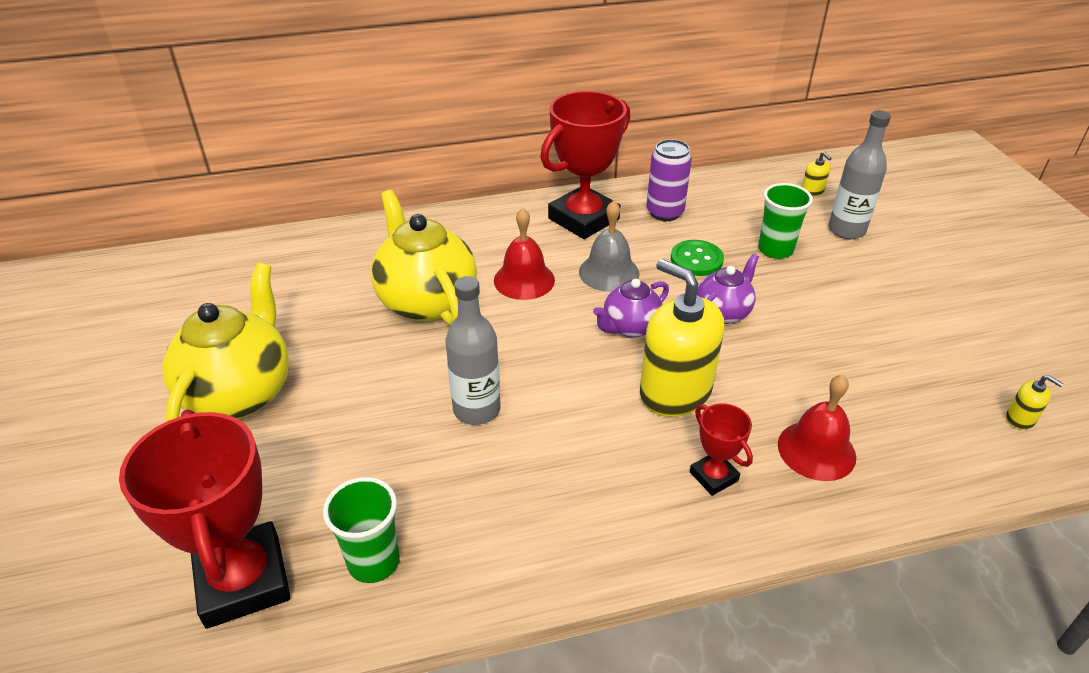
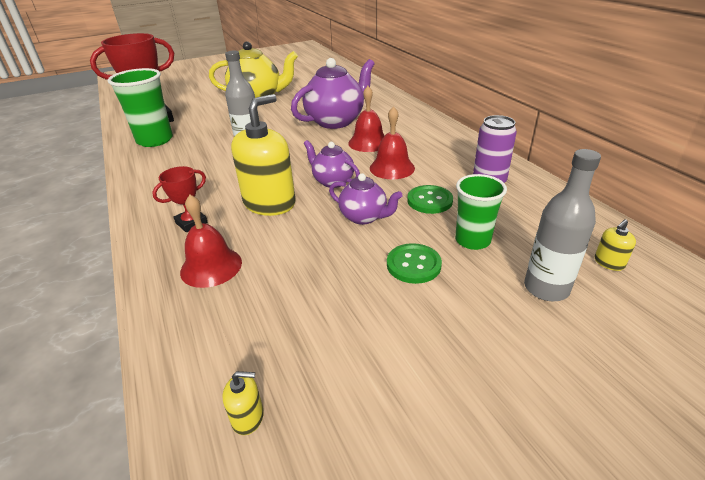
camera: 80 degrees right, 5 degrees down
(374, 562) = (155, 140): green cup -> green cup, size x1.51
(426, 301) = (336, 121): yellow teapot -> purple teapot
(583, 219) = (452, 152): red trophy -> none
(609, 272) = (392, 168): grey bell -> red bell
(814, 293) = (413, 265): none -> green button
(1020, 419) = (248, 417): yellow soap dispenser -> yellow soap dispenser turned 120 degrees counterclockwise

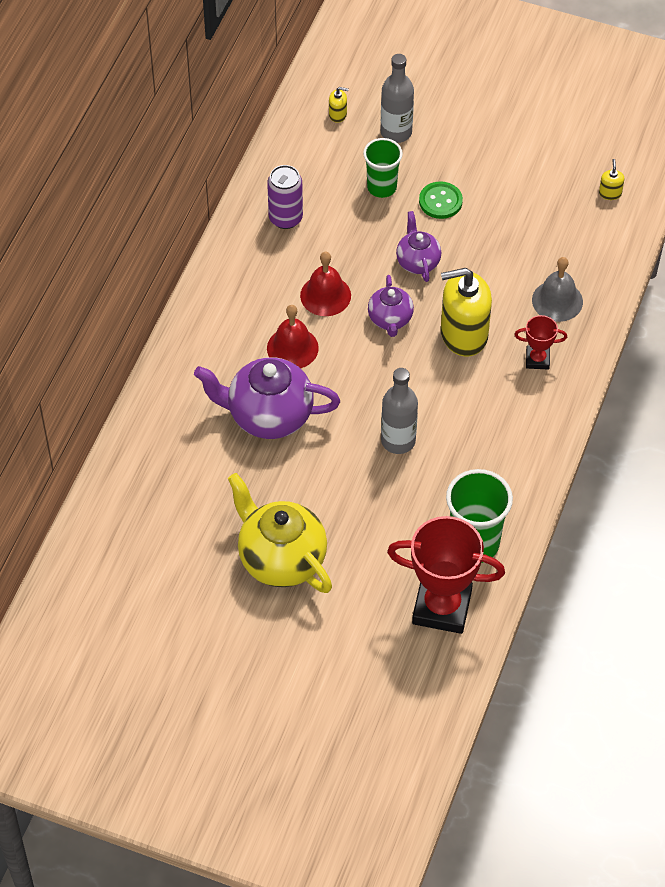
camera: 135 degrees left, 20 degrees up
(211, 266) = (557, 301): red bell -> grey bell
(248, 417) = (610, 193): yellow soap dispenser -> yellow soap dispenser turned 45 degrees clockwise
(429, 201) = (354, 238): green button -> none

